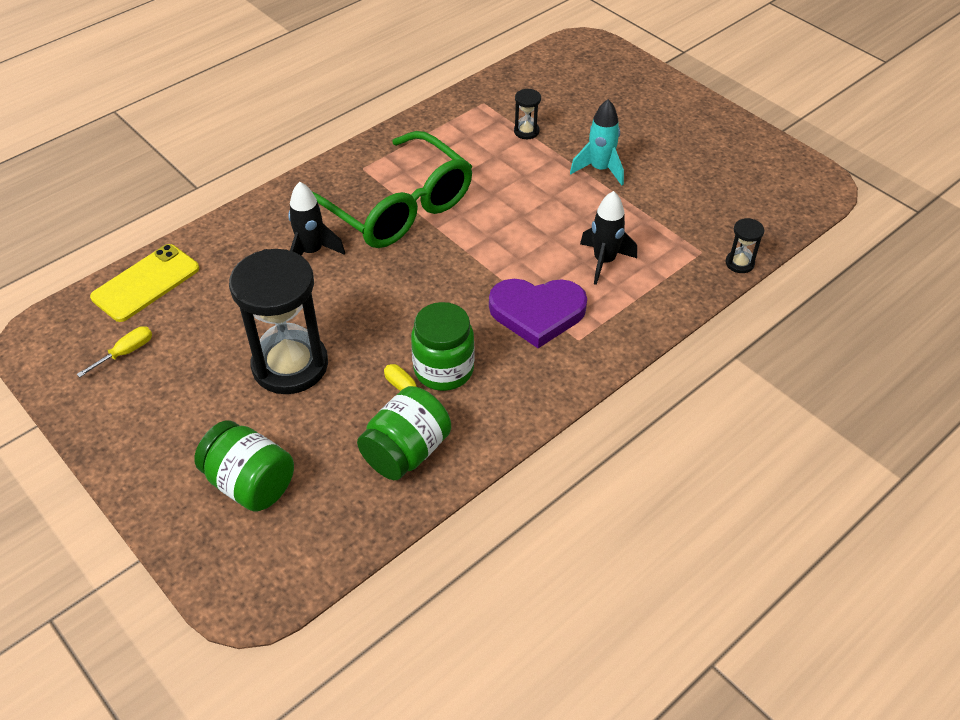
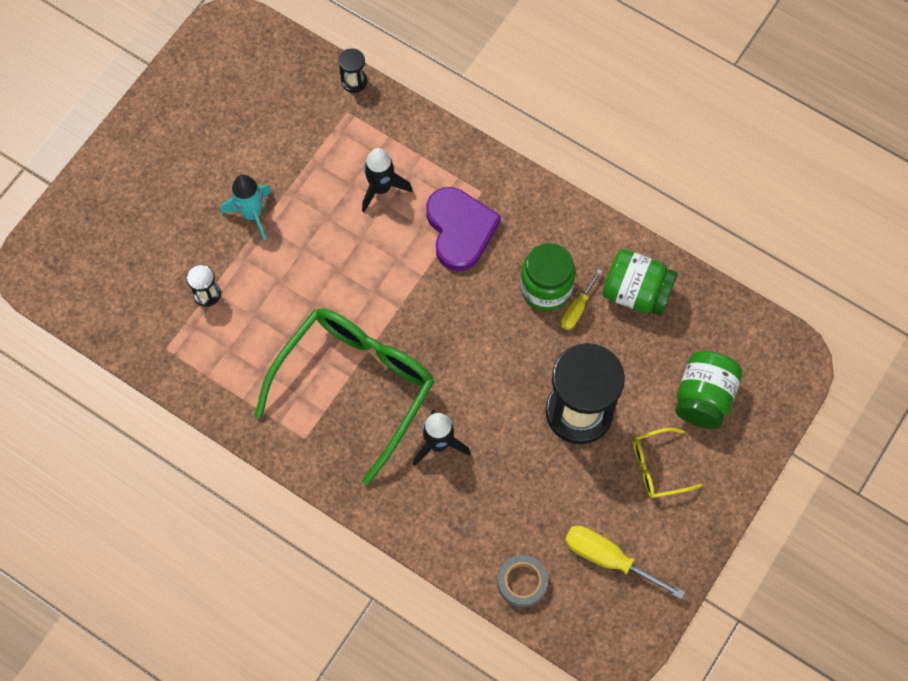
camera: 105 degrees left, 20 degrees up
(125, 353) = (609, 559): yellow screwdriver -> yellow screwdriver, size x1.68
(146, 283) = (522, 582): yellow phone -> grey tape
(194, 419) = (658, 467): none -> yellow glasses

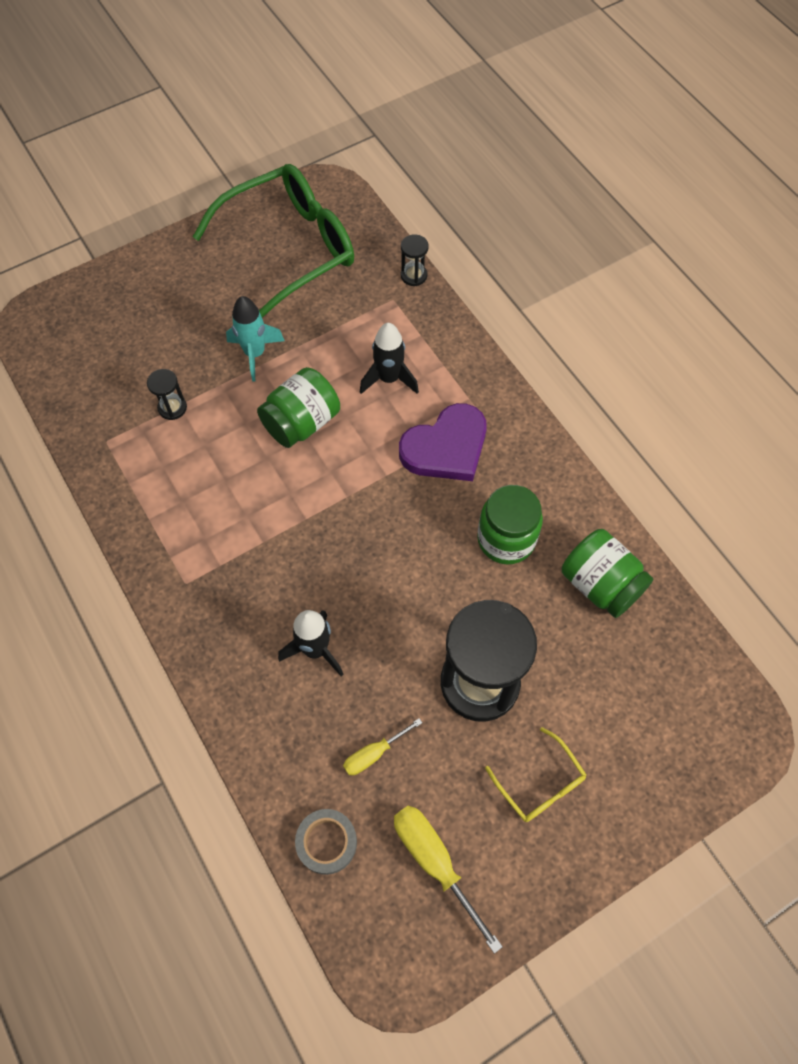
camera: 25 degrees right, 5 degrees down
(354, 387) = (261, 555): green glasses -> green glasses (288, 249)
(460, 230) = (446, 447): purple heart -> purple heart turned 45 degrees clockwise
(577, 308) = (529, 574): yellow screwdriver -> yellow screwdriver (374, 753)
(658, 467) = (539, 783): yellow glasses -> yellow glasses turned 135 degrees counterclockwise
(703, 397) = (625, 728): green jar -> green jar (302, 422)

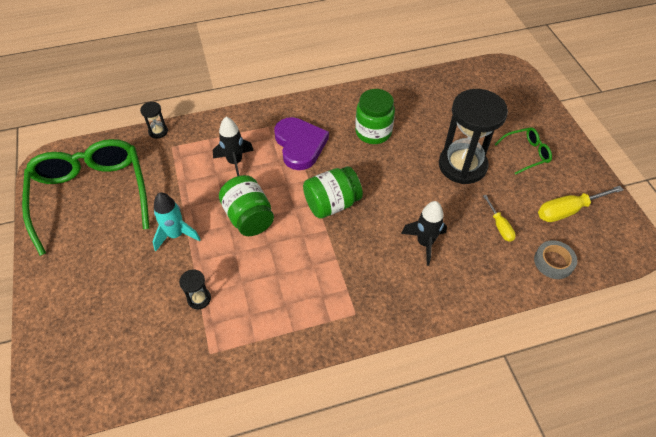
camera: 75 degrees left, 10 degrees down
(539, 783) = (525, 154): yellow glasses -> green glasses
(600, 584) = (413, 100): green jar -> green jar (332, 204)

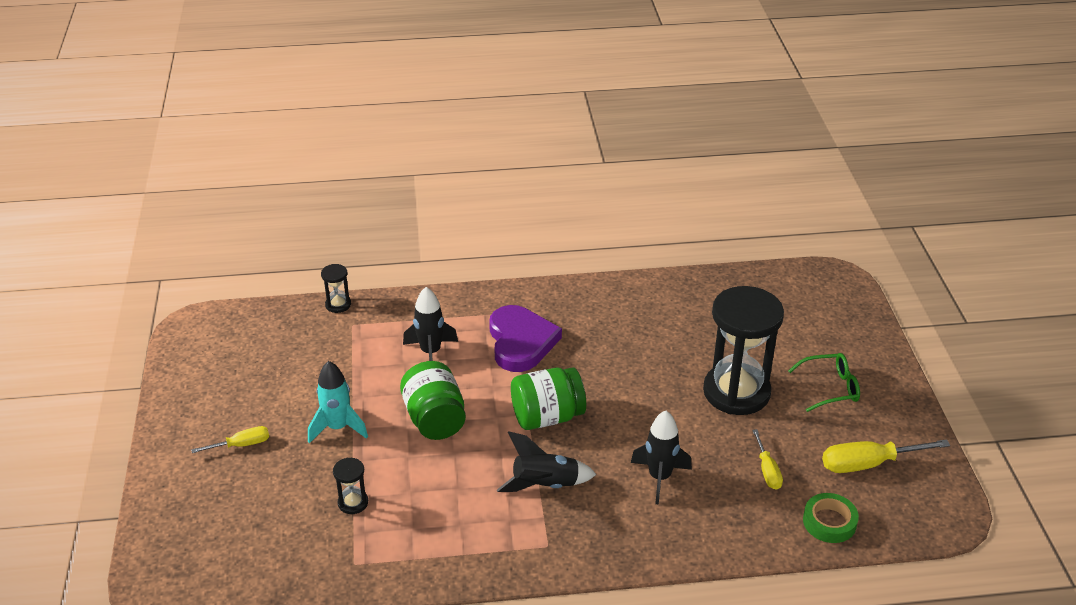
camera: 10 degrees right, 15 degrees down
(91, 196) = (240, 371): green glasses -> none
(102, 260) = (241, 445): none -> yellow screwdriver
(342, 262) = (545, 485): none -> black rocket
(373, 132) = (624, 337): green jar -> none
(553, 262) = (829, 522): grey tape -> green tape

